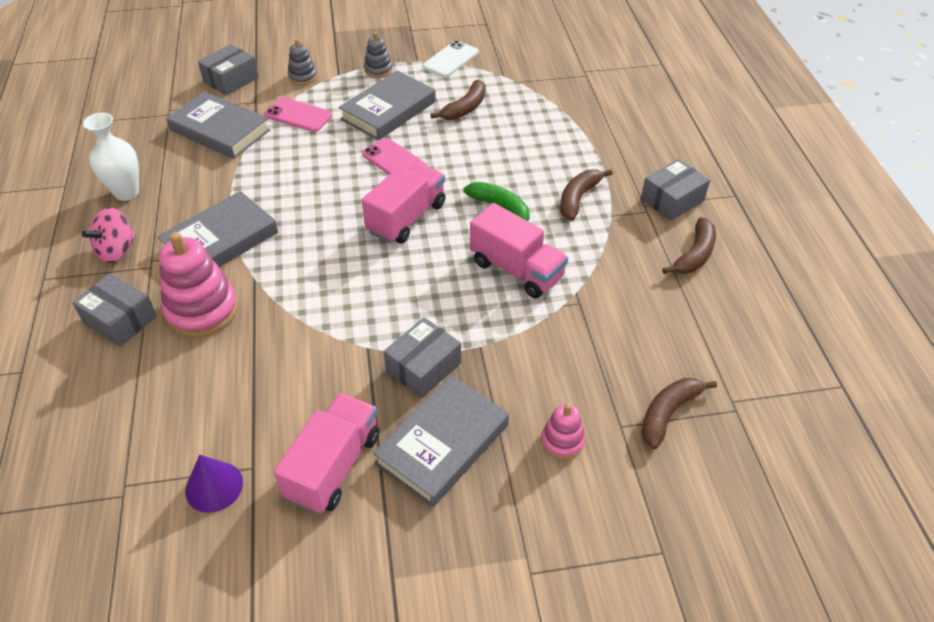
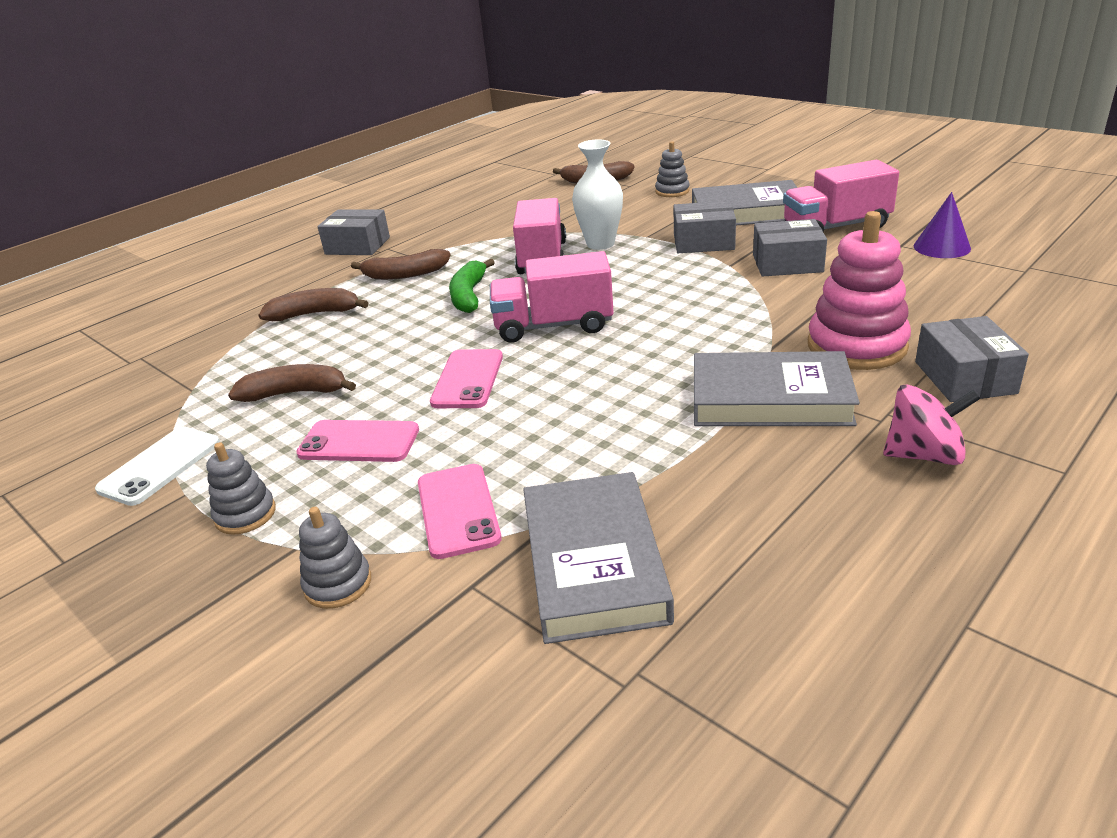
camera: 125 degrees left, 15 degrees down
(126, 192) = (851, 538): white vase -> white vase (600, 244)
(231, 80) = (434, 678): grey box -> grey box (787, 263)
(388, 110) = (359, 442): grey book -> pink phone
(450, 60) = (160, 466): white phone -> white phone turned 60 degrees counterclockwise
(562, 441) = (672, 191): pink stacking toy -> grey stacking toy
(694, 255) = (423, 219): brown banana -> brown banana (315, 314)

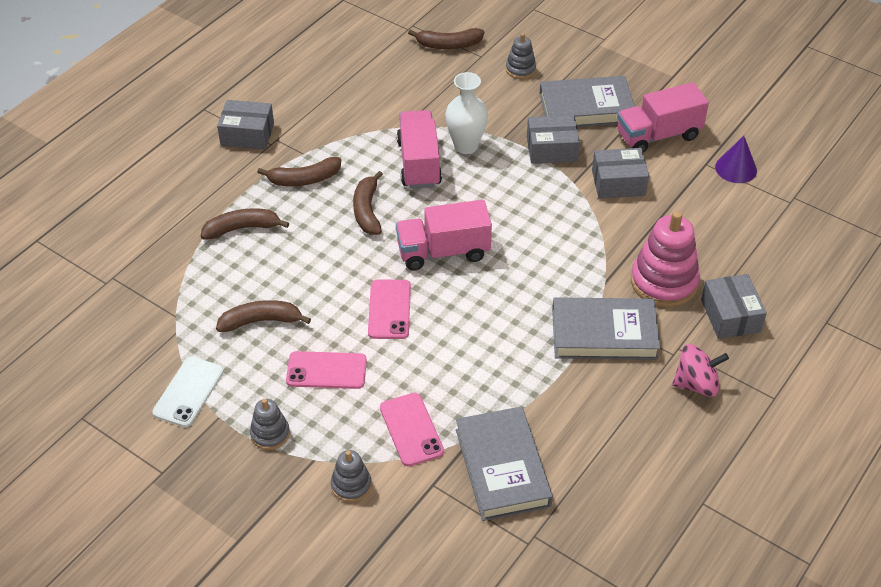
camera: 10 degrees left, 15 degrees up
(469, 295) = (367, 211): green banana -> brown banana

